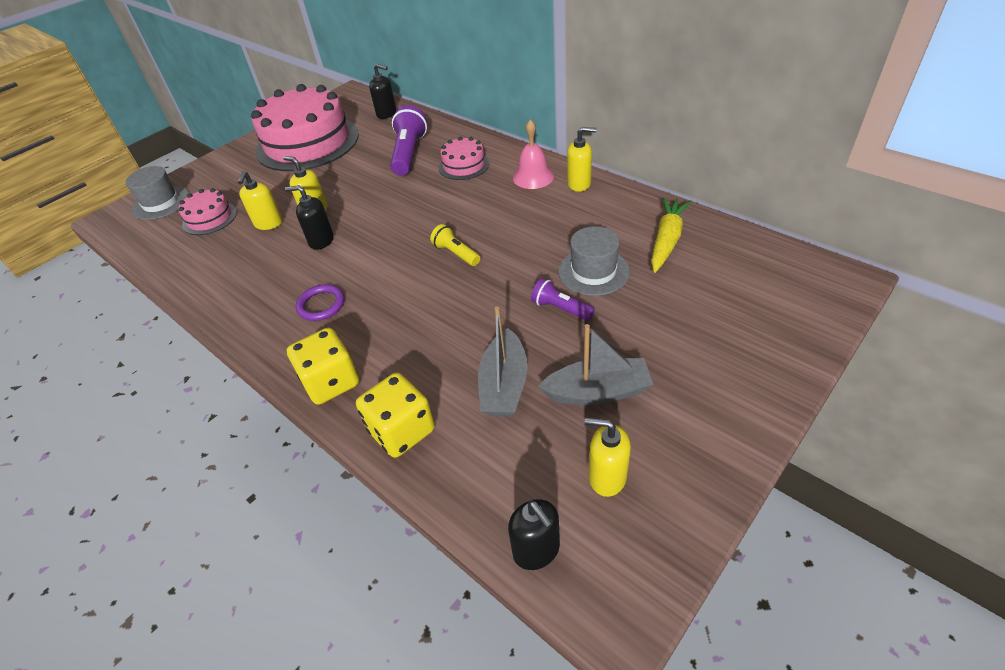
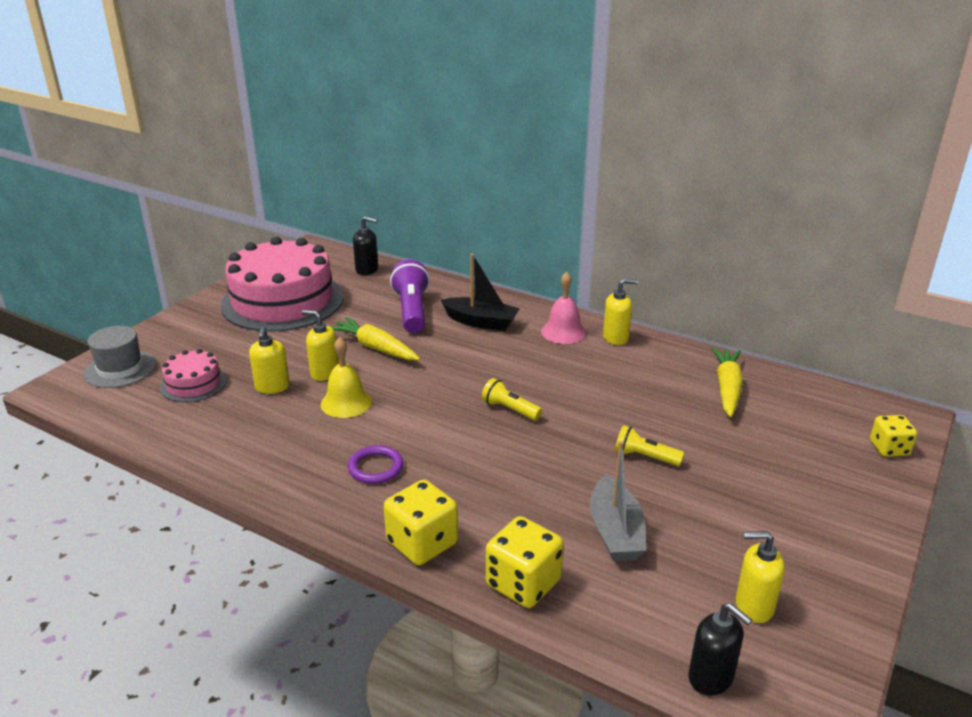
camera: 15 degrees left, 15 degrees down
(321, 241) = (346, 402): black soap dispenser -> yellow bell
(365, 189) = (375, 348): none -> yellow carrot
(464, 165) = (481, 322): pink cake -> black boat
(560, 308) = (645, 457): purple flashlight -> yellow flashlight
(593, 271) = (665, 420): grey hat -> none
(598, 392) = (714, 531): grey boat -> none
(810, 314) = (889, 448): none -> yellow dice

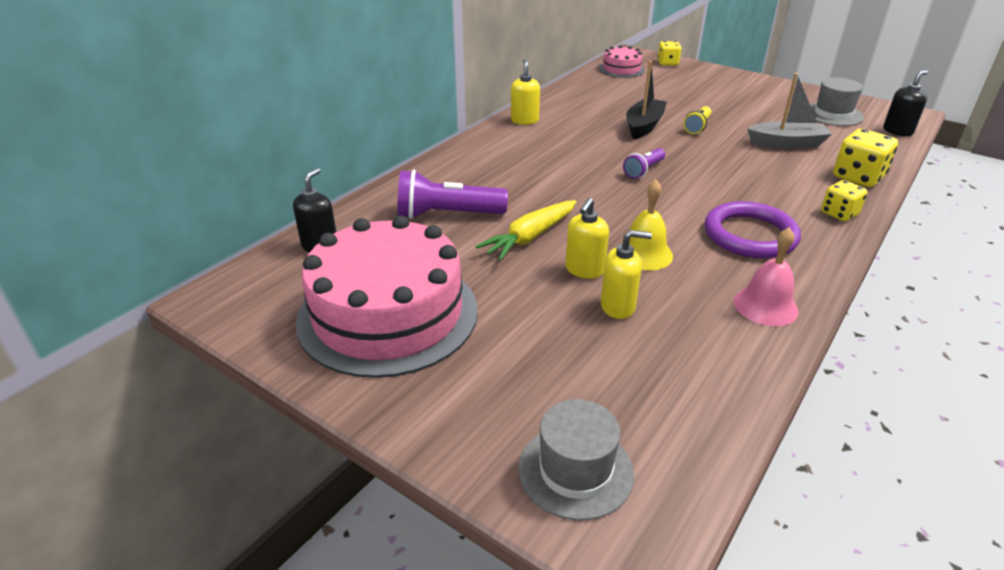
camera: 85 degrees left, 5 degrees up
(193, 384) = (614, 377): pink cake -> pink cake (621, 69)
(376, 467) = (750, 235): purple ring -> purple ring, size x1.74
(422, 543) = (839, 213): yellow dice -> yellow dice, size x0.64
(481, 322) = (482, 176): black boat -> black boat (644, 126)
(509, 409) = (643, 170): yellow flashlight -> purple flashlight
(563, 332) = (510, 140): pink bell -> pink bell (765, 306)
(727, 388) = (603, 93): yellow carrot -> none
(753, 606) = (833, 114): yellow soap dispenser -> grey hat

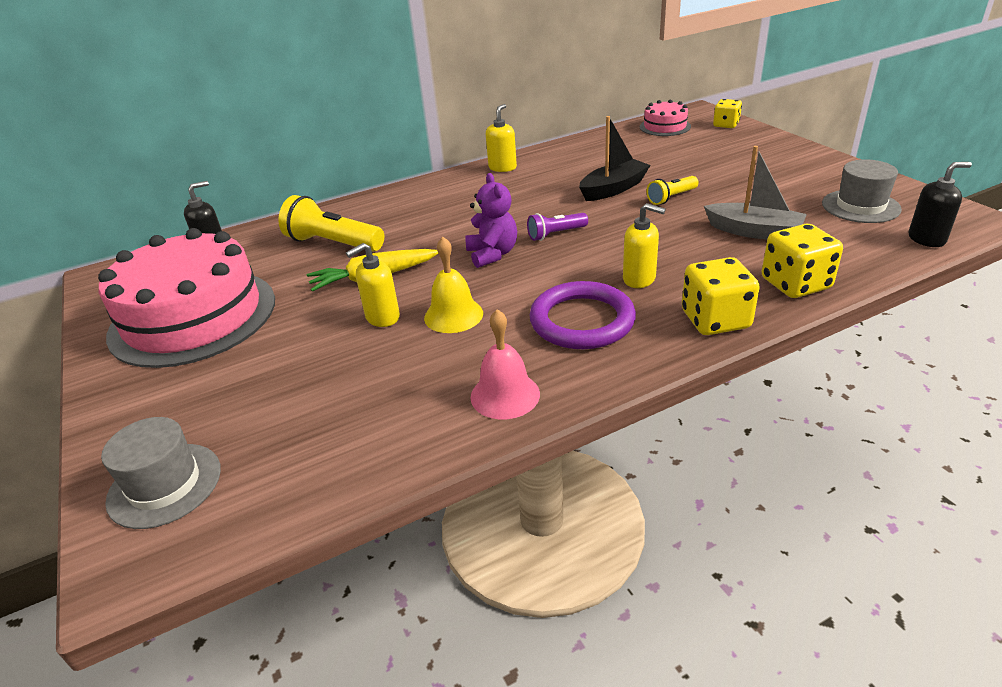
camera: 30 degrees right, 0 degrees up
(447, 214) = (333, 243): purple flashlight -> yellow flashlight
(612, 197) = (492, 254): none -> purple teddy bear
(618, 306) = (369, 358): yellow soap dispenser -> yellow soap dispenser (639, 279)
(839, 213) = (715, 320): yellow dice -> yellow dice, size x1.55

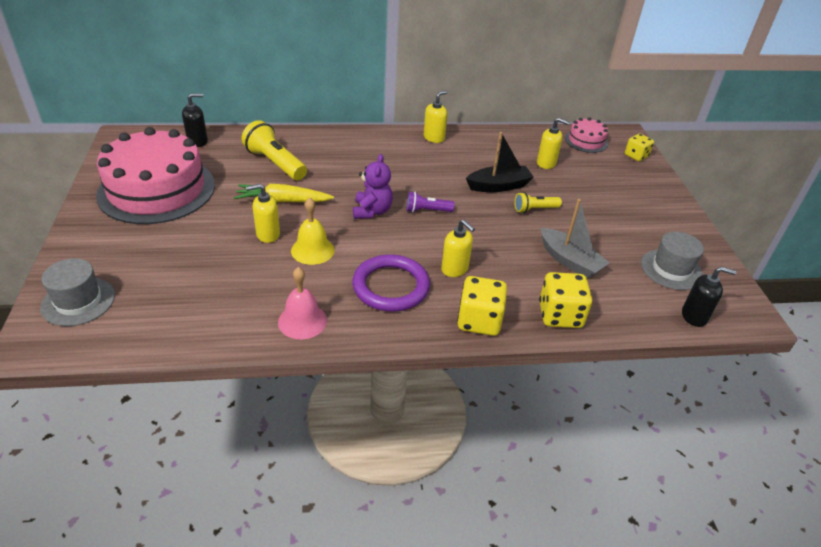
camera: 15 degrees right, 5 degrees up
(643, 155) = (546, 163): none -> yellow soap dispenser

